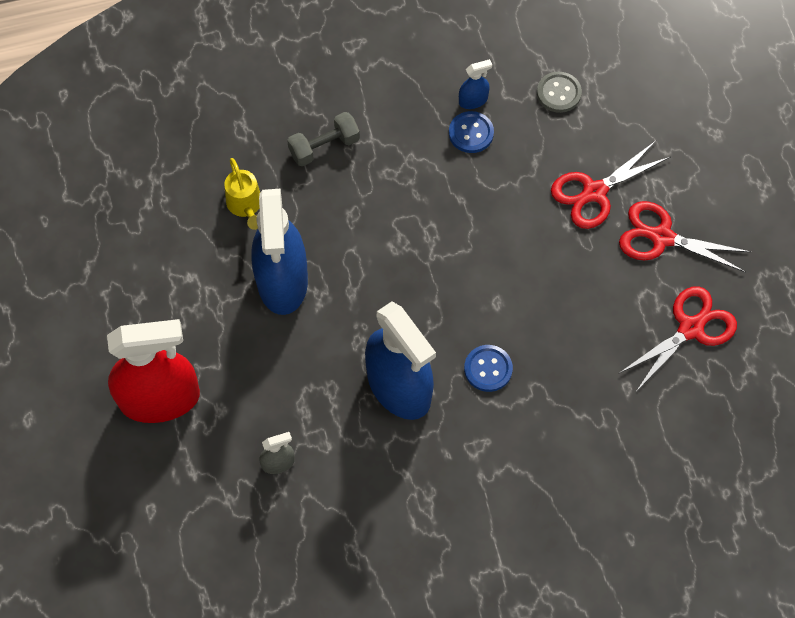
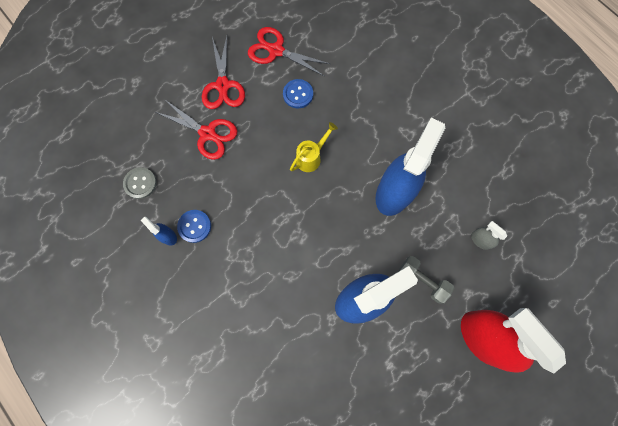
camera: 115 degrees left, 10 degrees up
(245, 206) = (318, 354): yellow watering can -> yellow watering can (311, 157)
(324, 146) = (247, 321): grey dumbbell -> grey dumbbell (422, 280)
(488, 369) = (356, 146): blue button -> blue button (298, 94)

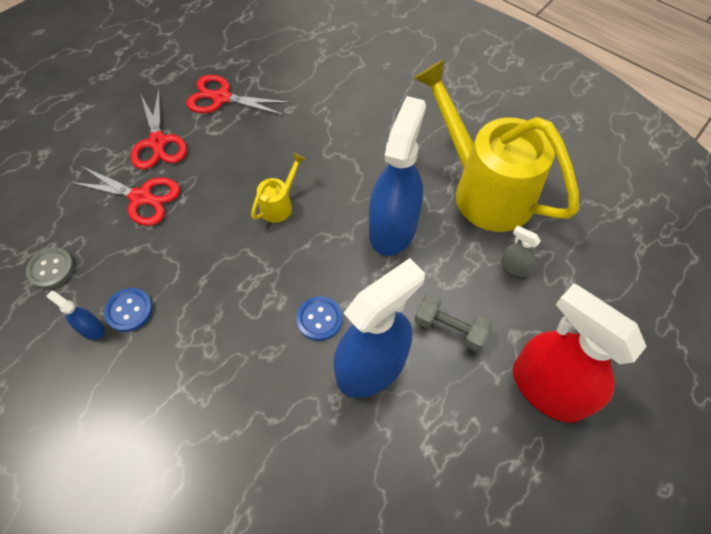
camera: 10 degrees left, 15 degrees down
(298, 94) = (254, 139): blue button -> blue button (319, 319)
(471, 170) = (484, 190): none -> yellow watering can

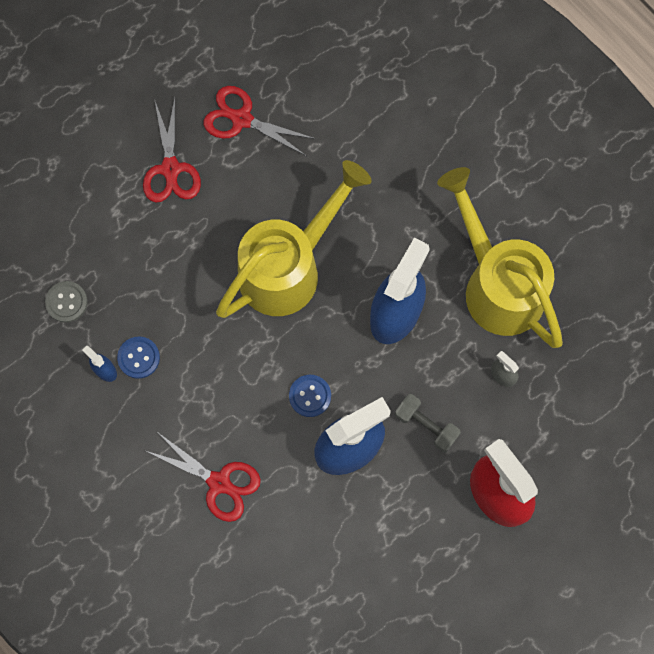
camera: 10 degrees right, 15 degrees up
(141, 197) = (152, 235): red scissors -> red scissors (219, 482)
(279, 205) = (288, 267): yellow watering can -> yellow watering can, size x2.46

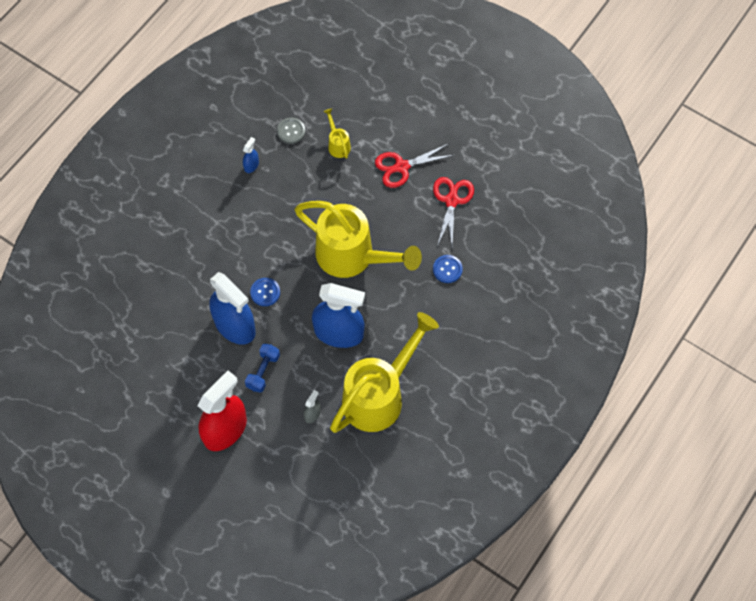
camera: 75 degrees right, 10 degrees down
(109, 244) = (338, 145): none -> yellow watering can
(138, 358) = (265, 183): blue button -> blue button (447, 269)
(219, 482) = (192, 252): red scissors -> none
(426, 425) = (263, 371): grey dumbbell -> blue dumbbell

